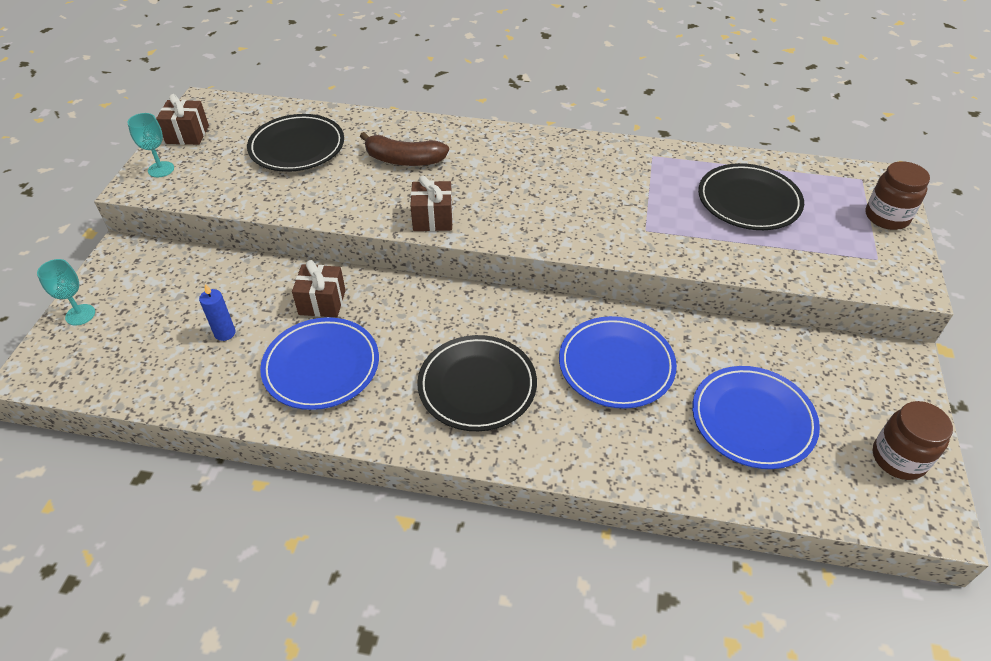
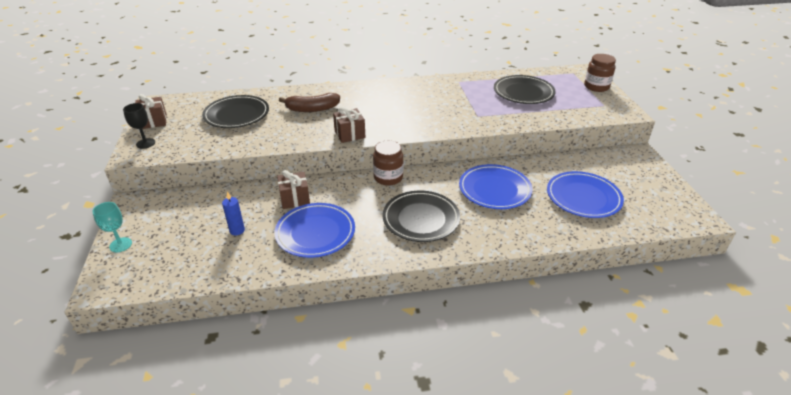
camera: 20 degrees left, 10 degrees down
(161, 169) = (145, 143): turquoise goblet -> black goblet
(898, 458) = (665, 196): brown jar -> brown jar (388, 178)

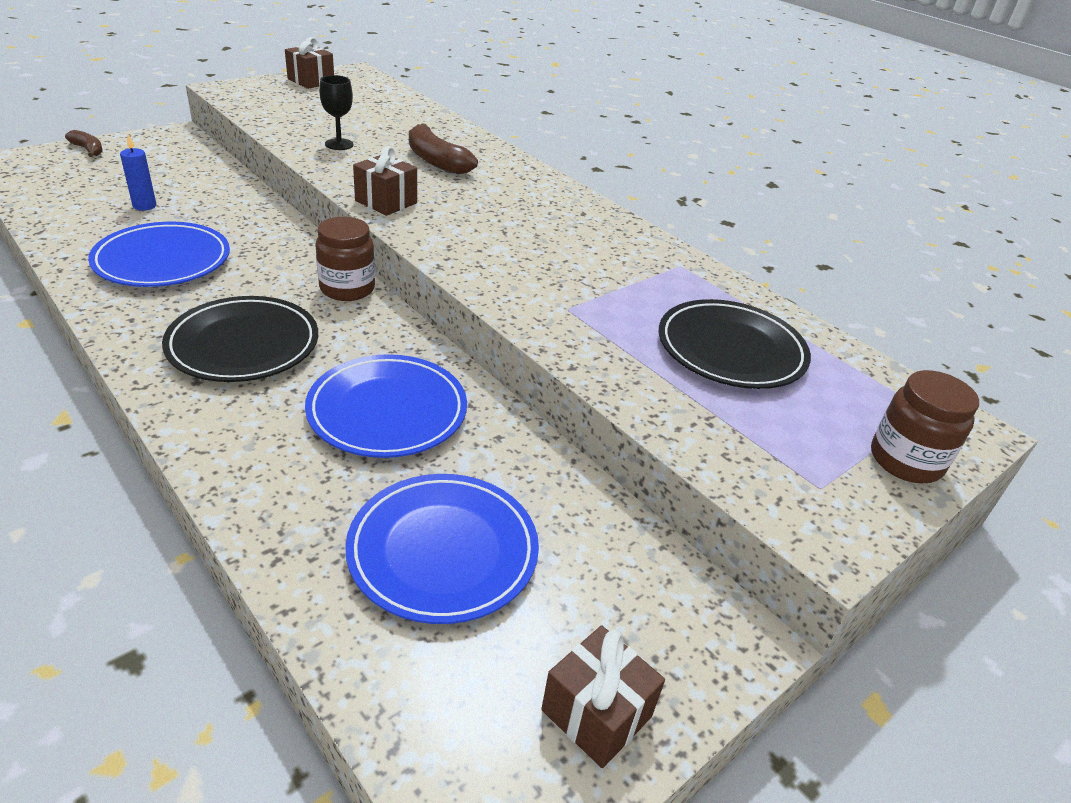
camera: 55 degrees right, 0 degrees up
(120, 245) = (88, 150): turquoise goblet -> brown banana
(145, 143) = (256, 88): black goblet -> black goblet (339, 144)
(236, 115) = (370, 119): black plate -> none
(295, 199) = (240, 227): brown gift -> brown gift (596, 713)

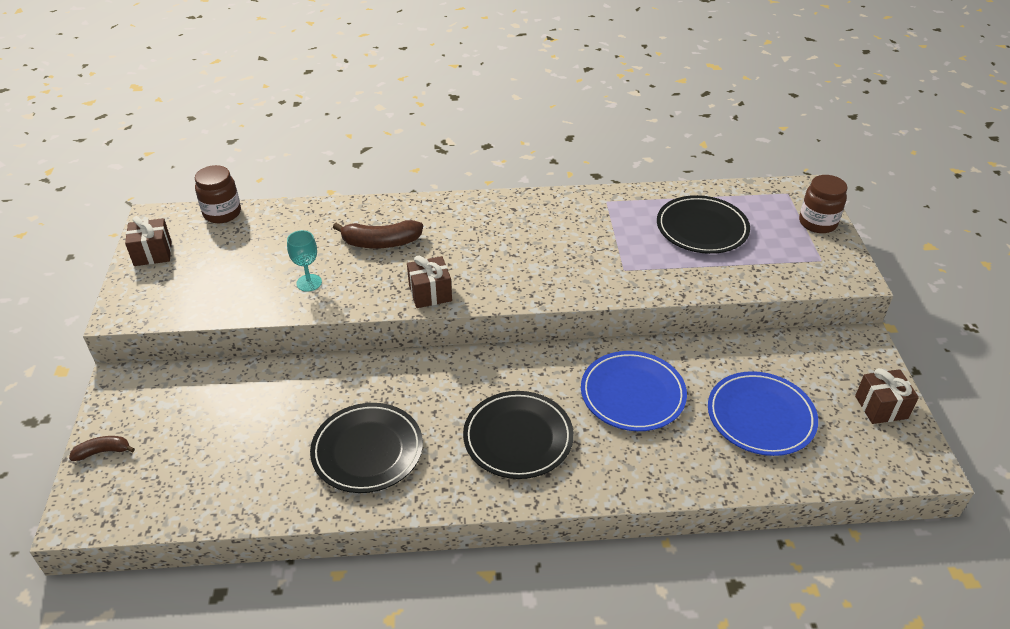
camera: 50 degrees left, 5 degrees up
(144, 206) = (260, 439): blue candle -> none
(162, 260) = (367, 451): blue plate -> black plate
(339, 144) = (309, 283): black goblet -> turquoise goblet
(347, 289) = (481, 363): brown jar -> brown jar (222, 213)

